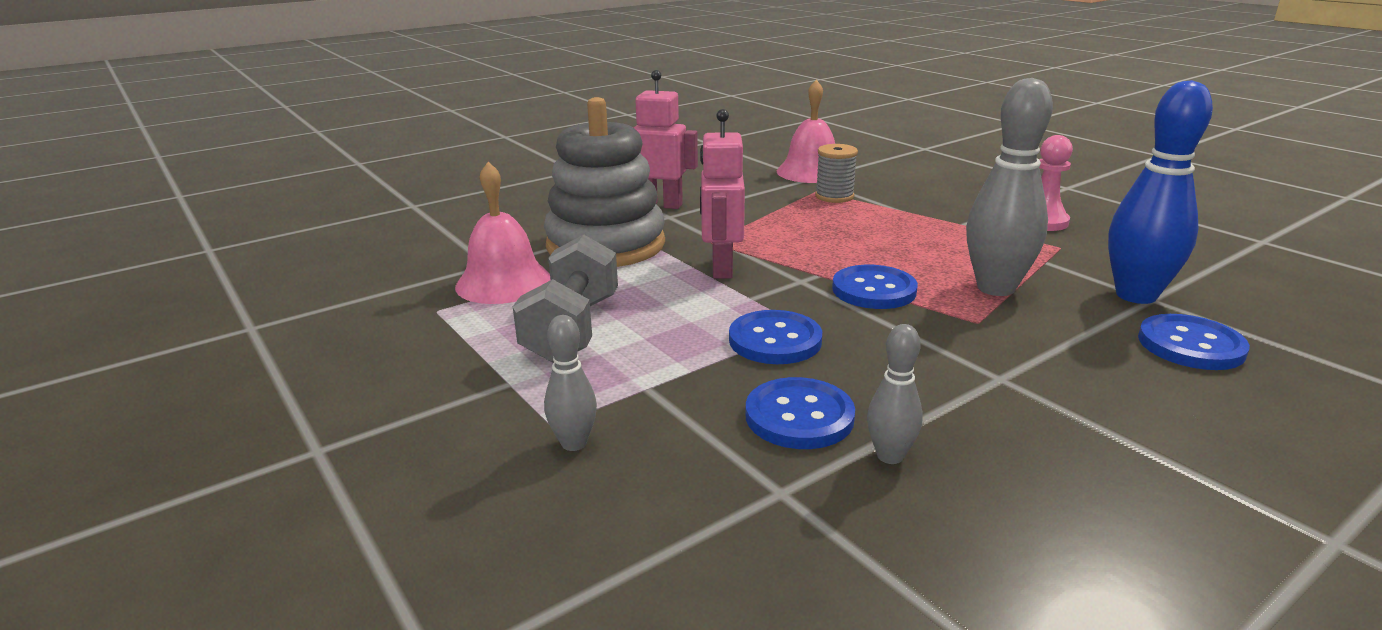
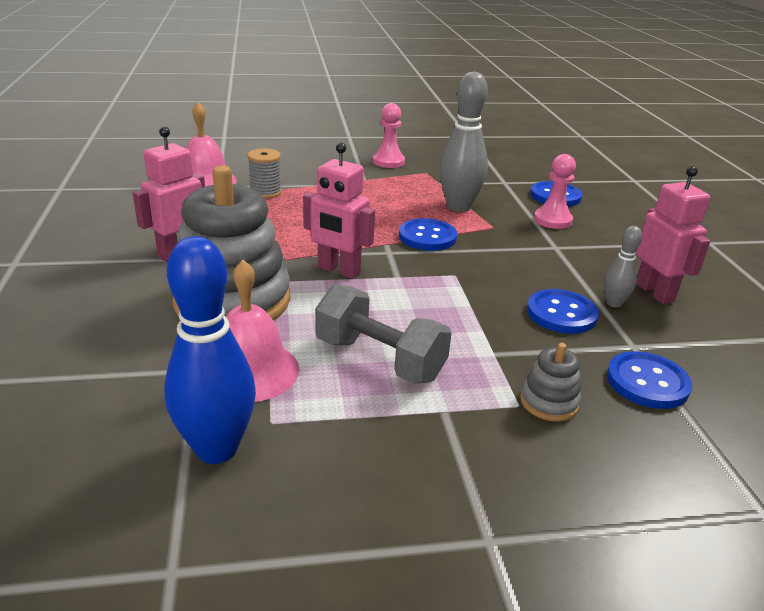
camera: 65 degrees left, 5 degrees up
(574, 443) = (549, 402): grey bowling pin -> grey stacking toy
(775, 340) = (465, 289): blue button -> blue button (647, 382)
(986, 492) = (655, 292): none -> pink robot
(1091, 359) = (552, 220): none -> pink pawn
(1136, 295) = (498, 183): blue bowling pin -> blue bowling pin (217, 449)

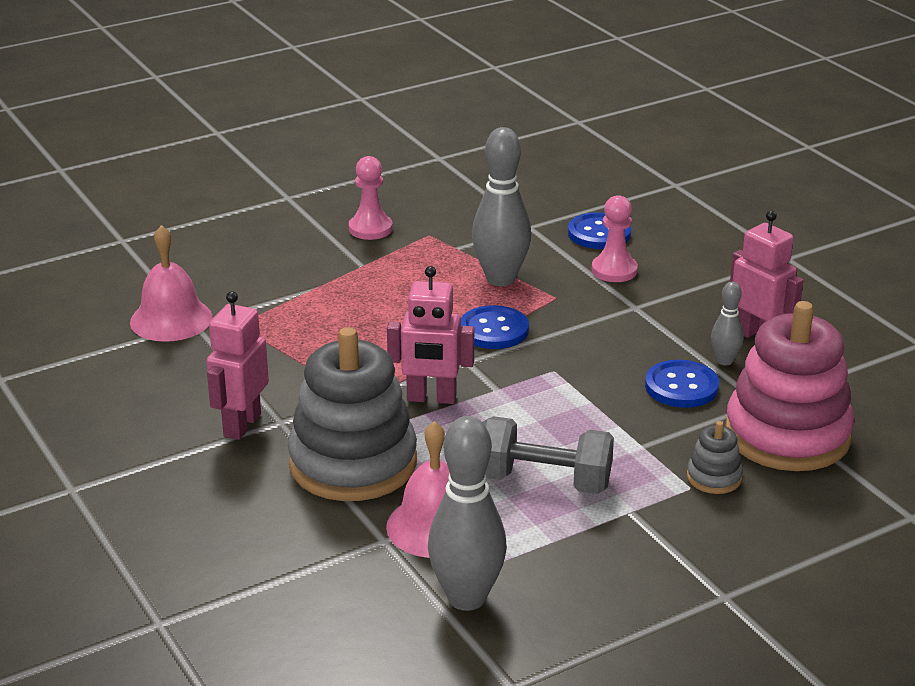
camera: 20 degrees left, 0 degrees up
(217, 449) = (466, 598): blue bowling pin -> grey bowling pin
(265, 192) = (261, 316): grey spool -> none
(647, 382) = (787, 435): blue button -> pink stacking toy

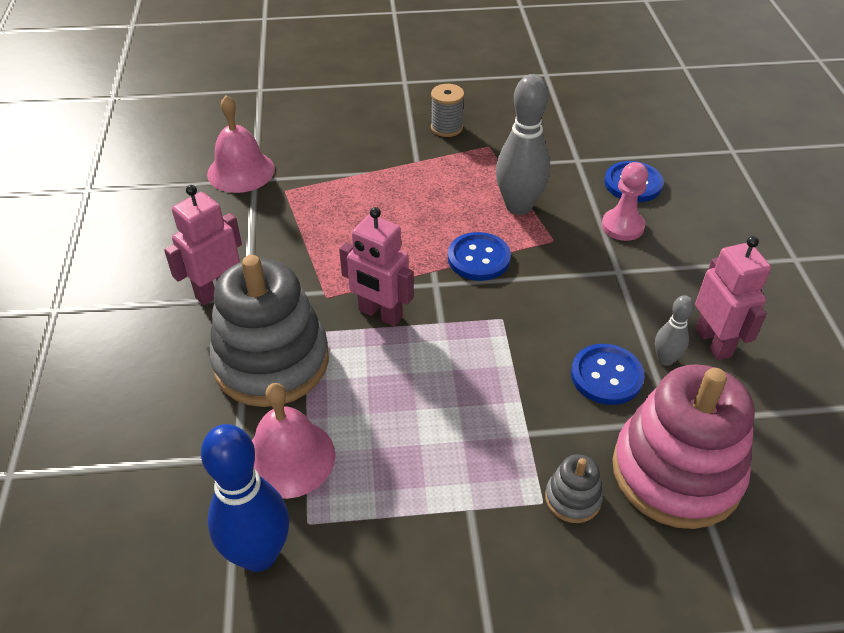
camera: 25 degrees right, 15 degrees up
(370, 229) = (446, 128): pink pawn -> grey spool
(466, 598) = (259, 555): grey bowling pin -> blue bowling pin
(544, 481) = (413, 442): grey dumbbell -> none

